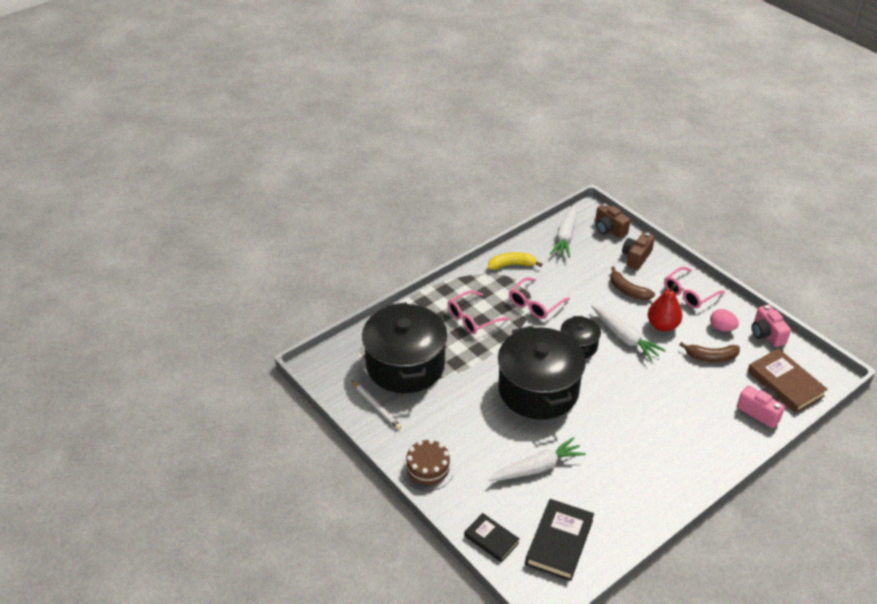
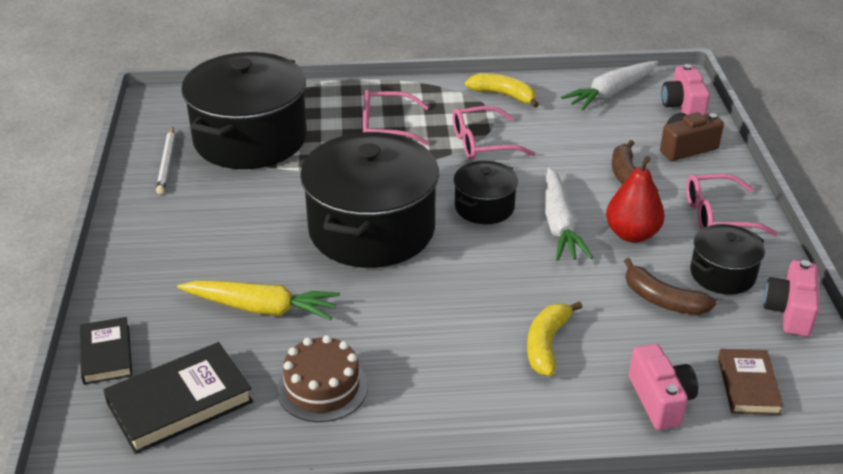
camera: 35 degrees right, 5 degrees down
(428, 469) = (137, 246): brown cake -> brown cake (322, 387)
(537, 467) = (262, 308): white carrot -> yellow carrot
(609, 229) = (683, 106): brown camera -> pink camera
(686, 410) = (546, 344): none -> yellow banana
(722, 328) = (722, 274): pink egg -> black pot
(785, 384) = (748, 385): brown book -> brown book, size x0.63

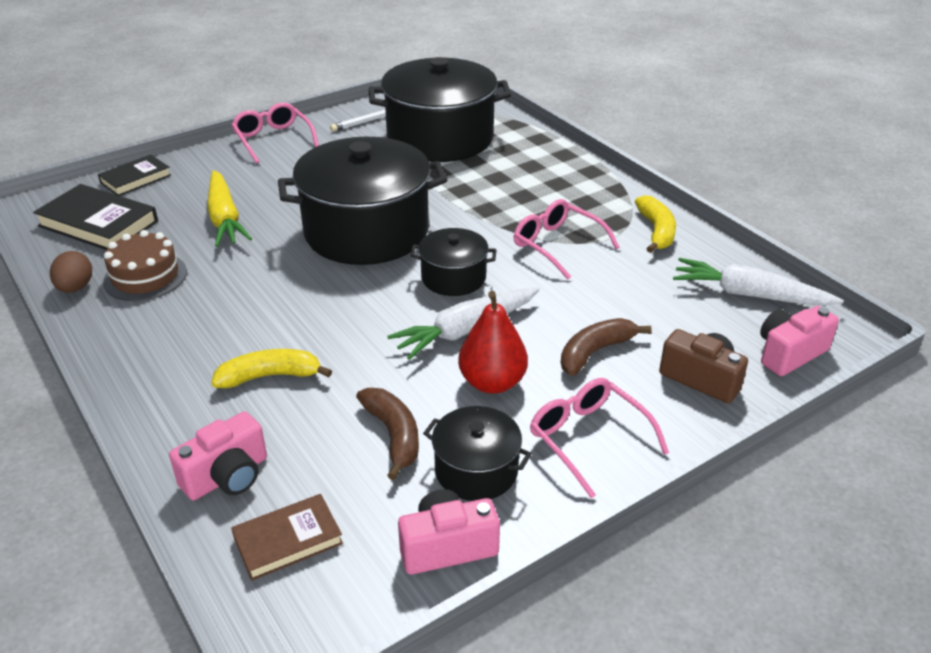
camera: 60 degrees right, 0 degrees up
(299, 443) = (75, 288): none -> brown egg
(386, 127) = (526, 189): pink glasses -> pink glasses (273, 139)
(662, 300) = (393, 435): brown banana -> brown banana turned 150 degrees clockwise

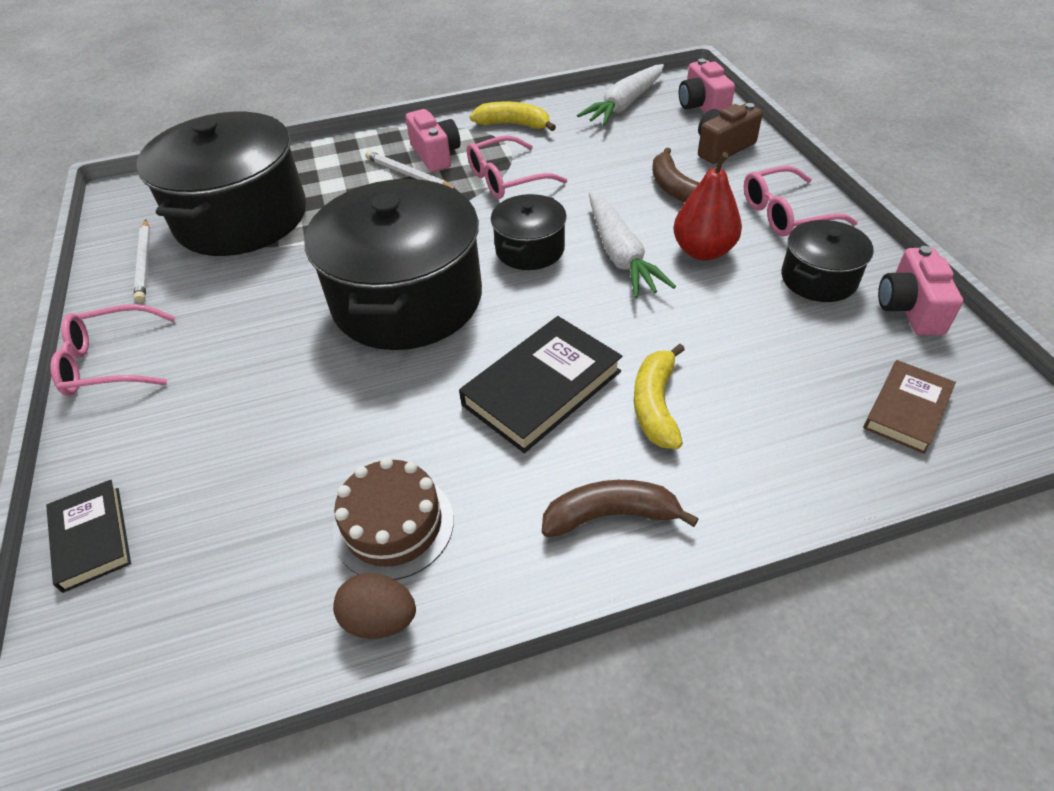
camera: 70 degrees left, 10 degrees up
(98, 224) = (203, 591): black book -> black book (542, 388)
(225, 218) = (293, 428): yellow carrot -> none
(227, 476) = (815, 451): pink camera -> pink camera (435, 155)
(288, 540) = (907, 410): brown book -> brown book turned 45 degrees clockwise
(393, 435) = (767, 322): brown banana -> brown banana (610, 515)
(536, 194) = (409, 175): none -> white pencil

